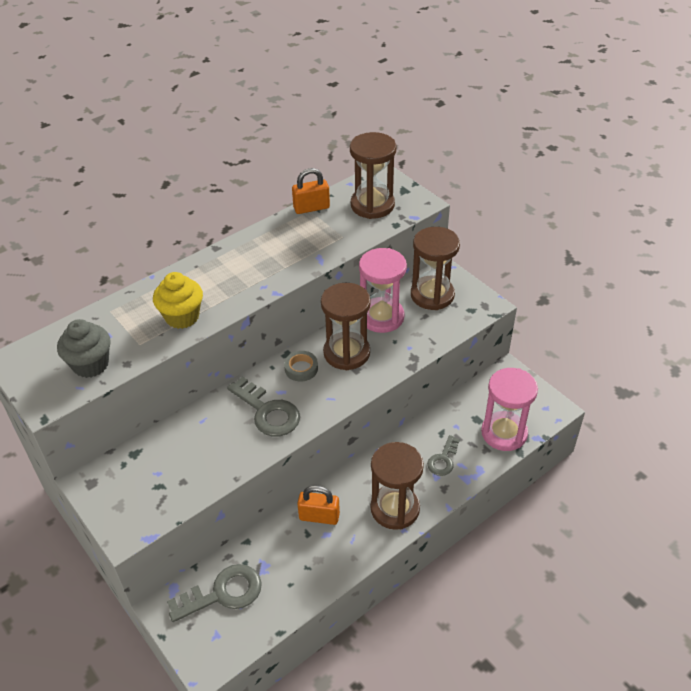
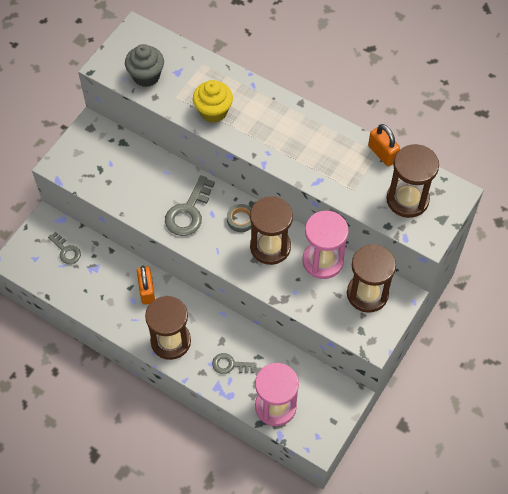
camera: 70 degrees right, 15 degrees up
(223, 593) = (66, 251): grey key -> grey key, size x0.60

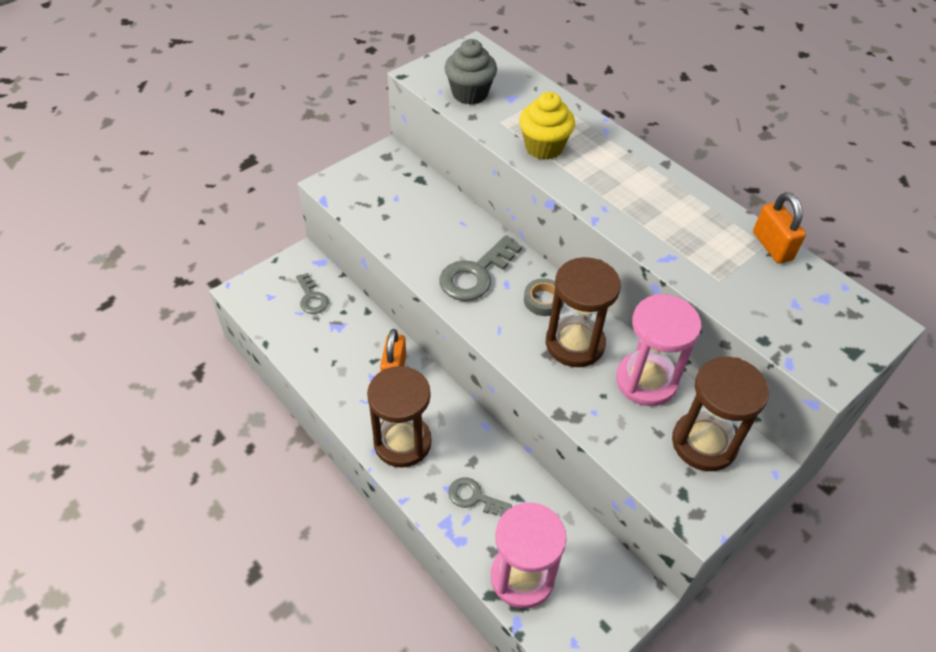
camera: 15 degrees right, 10 degrees down
(407, 199) = (801, 312): brown hourglass -> none

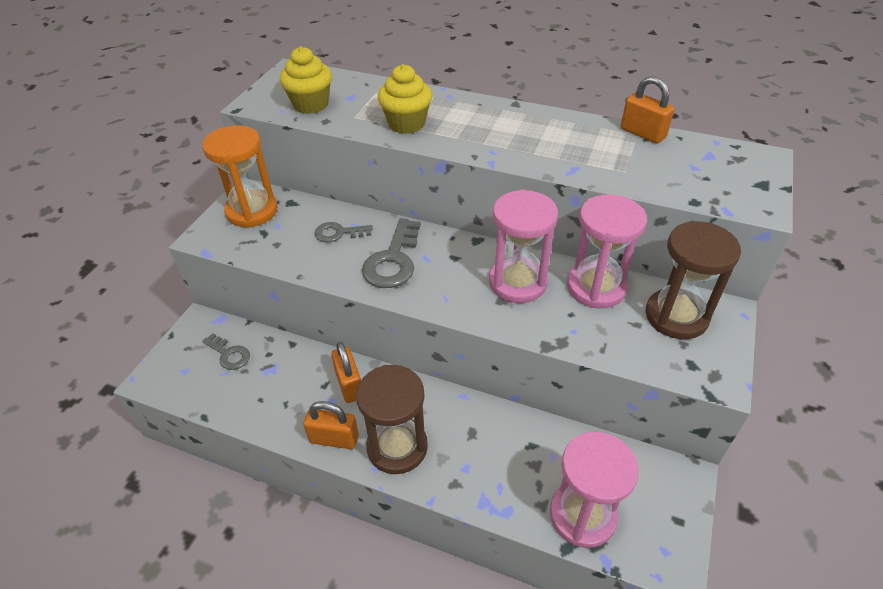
camera: 25 degrees left, 5 degrees down
(355, 410) = (334, 439): none -> orange padlock
(382, 175) = (252, 211): none -> orange hourglass
(470, 94) = (311, 104): grey cupcake -> yellow cupcake
(474, 497) = (494, 465): grey key -> grey key (338, 233)
(543, 300) = (467, 258): grey tape -> none
(575, 343) = (517, 282): brown hourglass -> pink hourglass

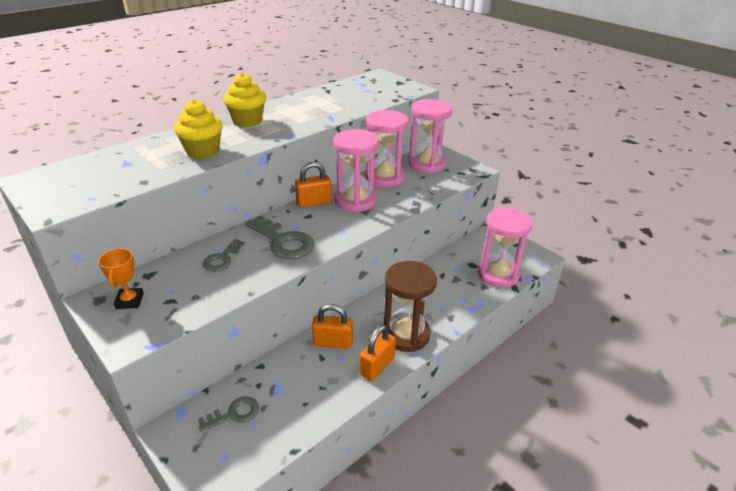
camera: 65 degrees left, 10 degrees down
(252, 211) = (129, 301): orange hourglass -> orange trophy
(311, 104) = (107, 182): yellow cupcake -> yellow cupcake (247, 121)
(642, 133) = (322, 91): orange padlock -> orange padlock (314, 202)
(676, 316) = (426, 164): brown hourglass -> pink hourglass

